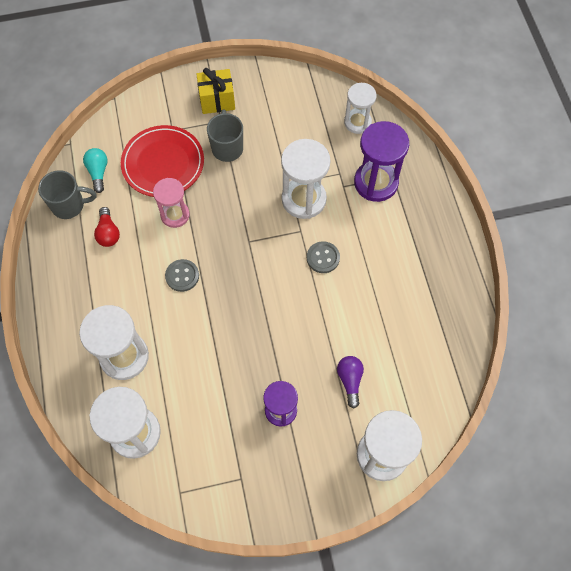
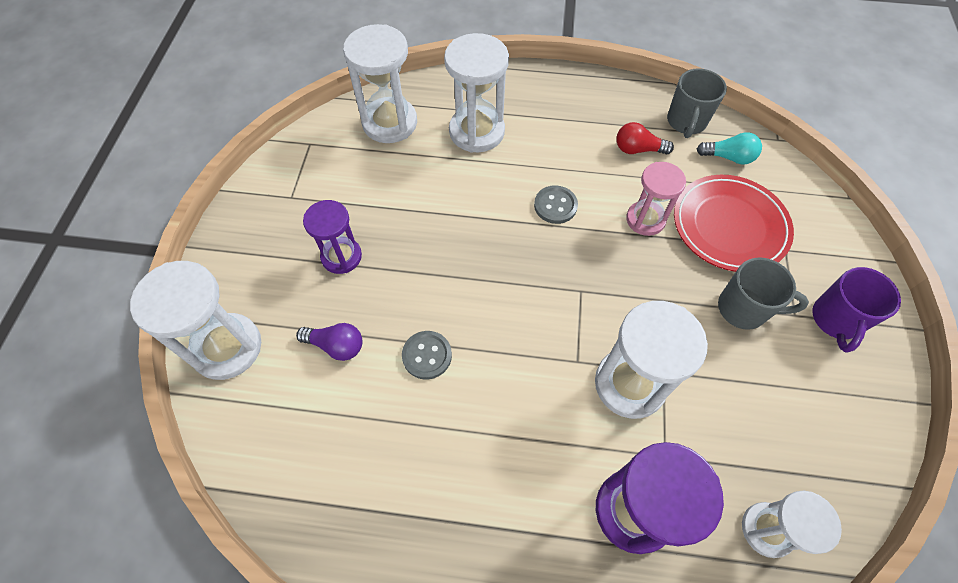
camera: 110 degrees right, 5 degrees down
(217, 100) = (835, 320): yellow gift -> purple mug
(323, 258) = (524, 376): grey button -> grey button (427, 355)

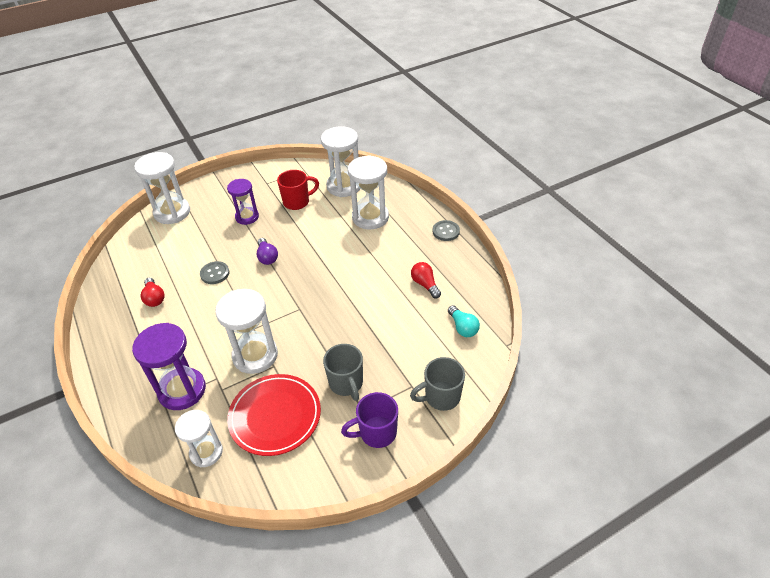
camera: 55 degrees right, 15 degrees down
(336, 345) = (197, 242): purple light bulb -> purple light bulb (267, 257)
(370, 185) = (297, 202): none -> red mug
(409, 464) = (154, 298): none -> red light bulb
(555, 206) = (348, 271): grey button -> grey button (446, 231)
(645, 219) = (373, 312): pink hourglass -> none
(686, 122) = (471, 295): grey mug -> grey mug (441, 397)
(729, 226) = (405, 351): red plate -> red plate (275, 416)

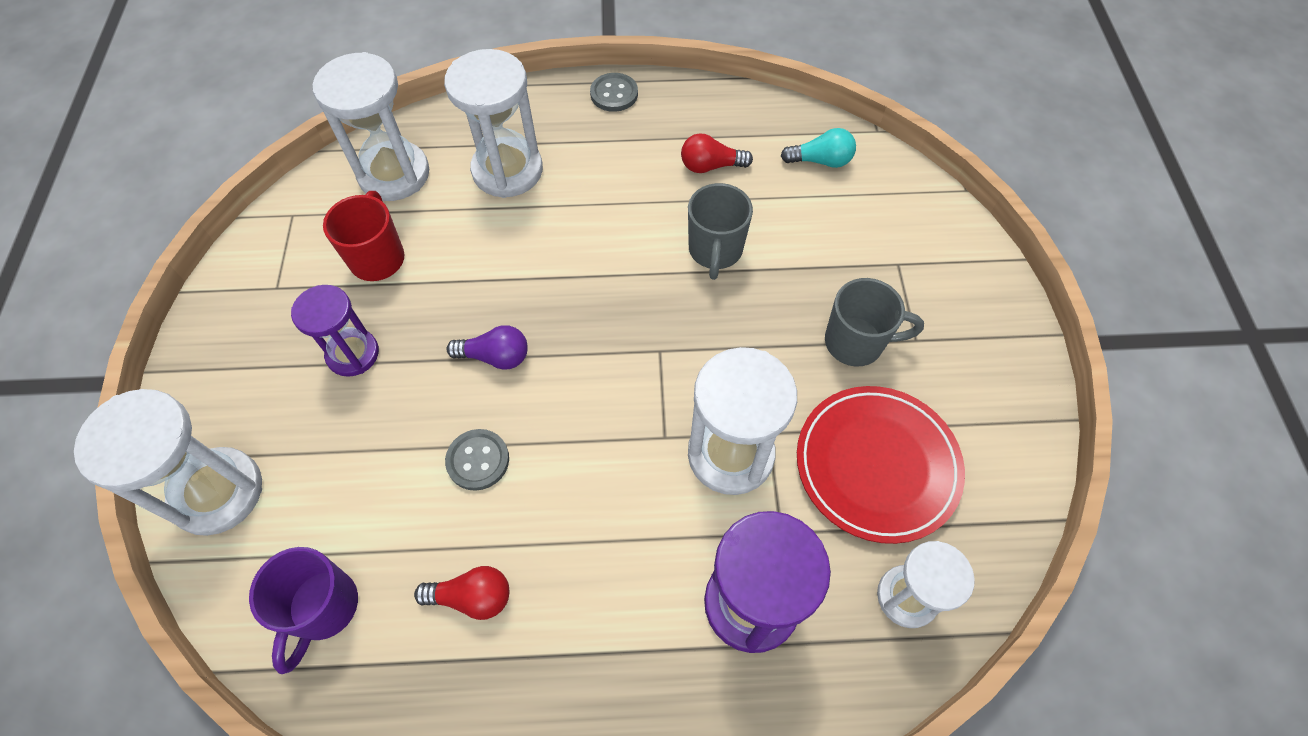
camera: 65 degrees left, 15 degrees up
(376, 433) = (963, 339): purple mug -> purple mug (323, 608)
(441, 397) = (932, 239): grey mug -> grey mug (715, 251)

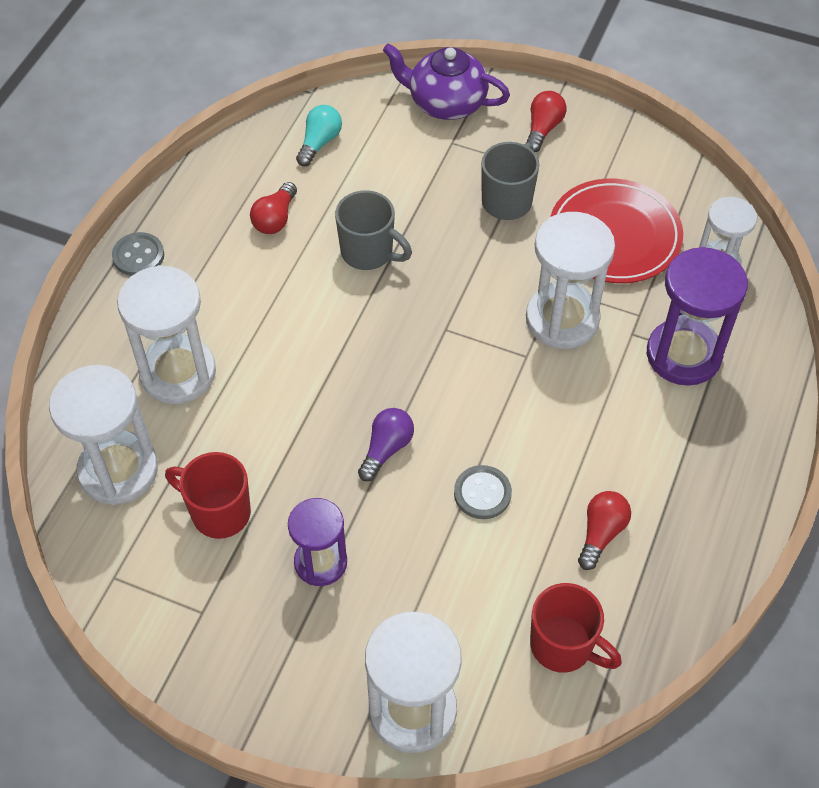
camera: 65 degrees left, 5 degrees down
(323, 608) = (563, 646): purple mug -> red mug
(946, 238) = (446, 103): none -> purple teapot
(977, 338) = (543, 129): none -> red light bulb

